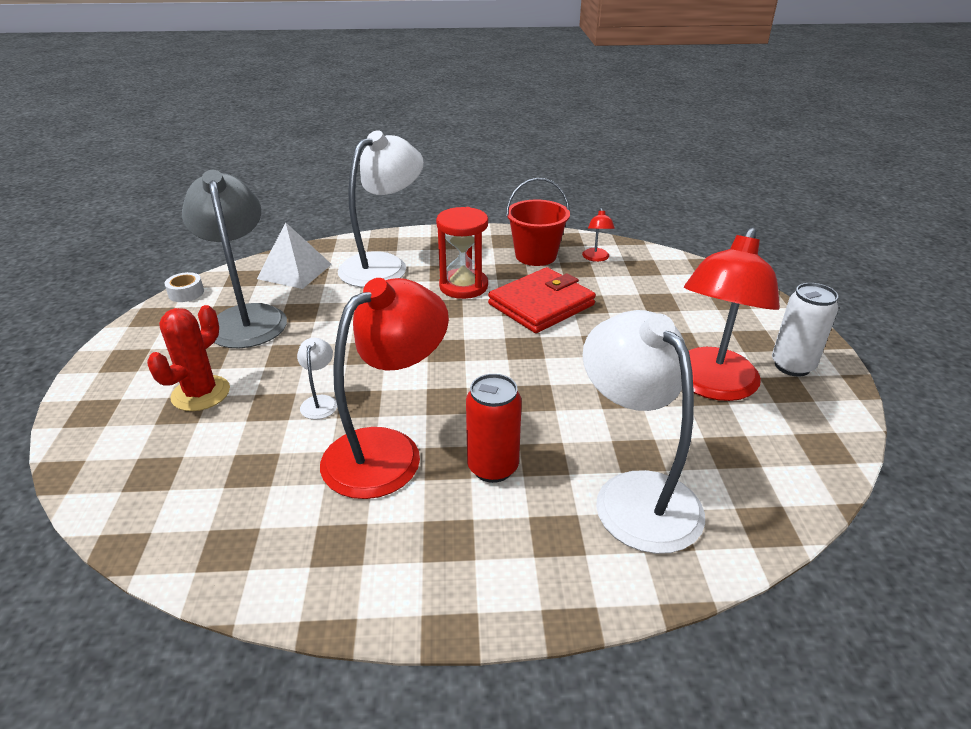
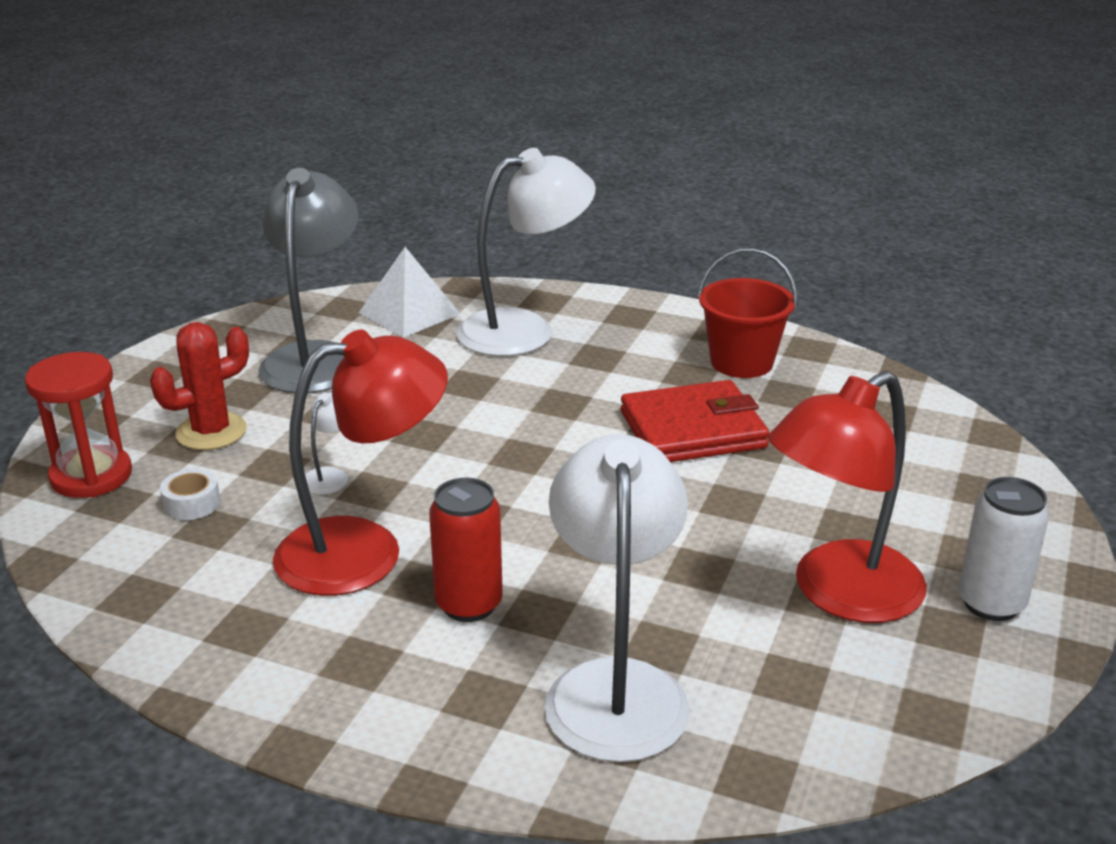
camera: 25 degrees right, 5 degrees down
(186, 293) = (269, 312): white tape -> white tape (192, 503)
(463, 286) = (607, 381): red hourglass -> red hourglass (91, 476)
(596, 258) = (828, 385): red lamp -> none

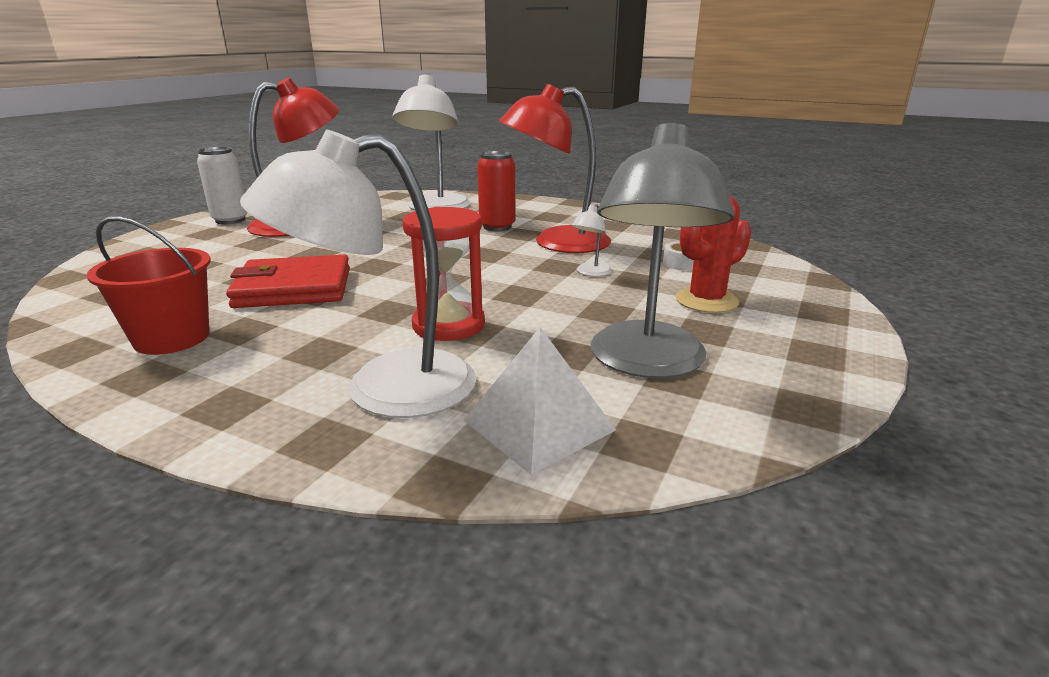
camera: 175 degrees left, 5 degrees down
(91, 476) = (775, 278): red hourglass -> red hourglass (448, 325)

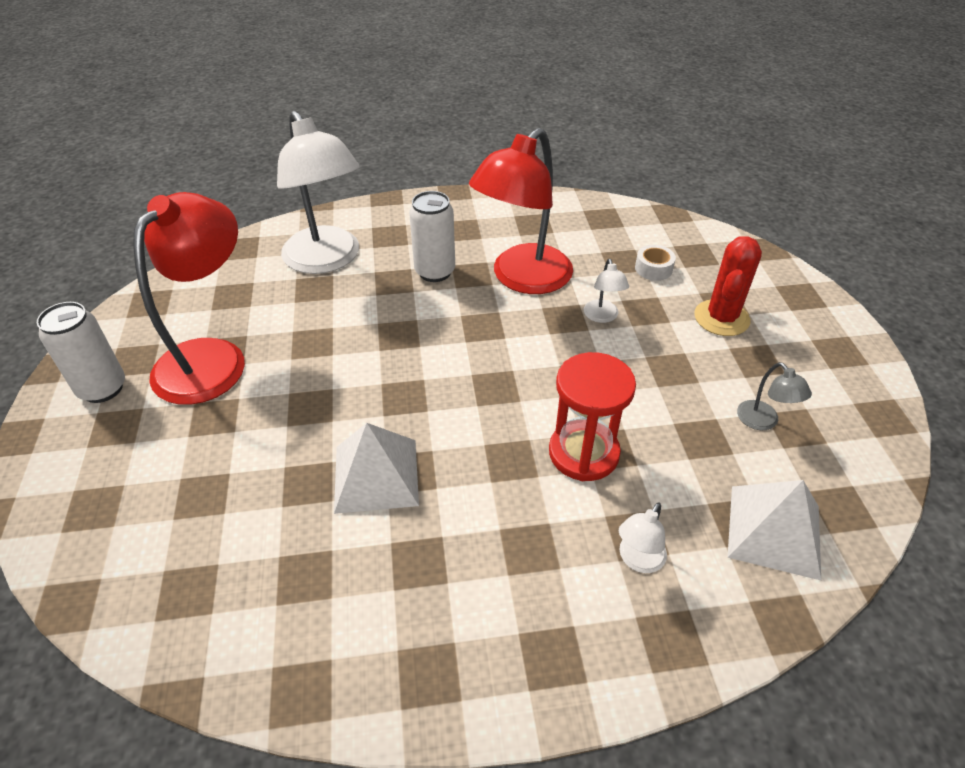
camera: 35 degrees left, 20 degrees up
(172, 338) = (373, 614): red bucket -> none
(294, 288) = (376, 475): red wallet -> white pyramid
(384, 389) = (637, 560): white lamp -> white lamp, size x0.41
(497, 227) = (435, 272): red can -> white can
(646, 363) = (763, 422): grey lamp -> grey lamp, size x0.41

